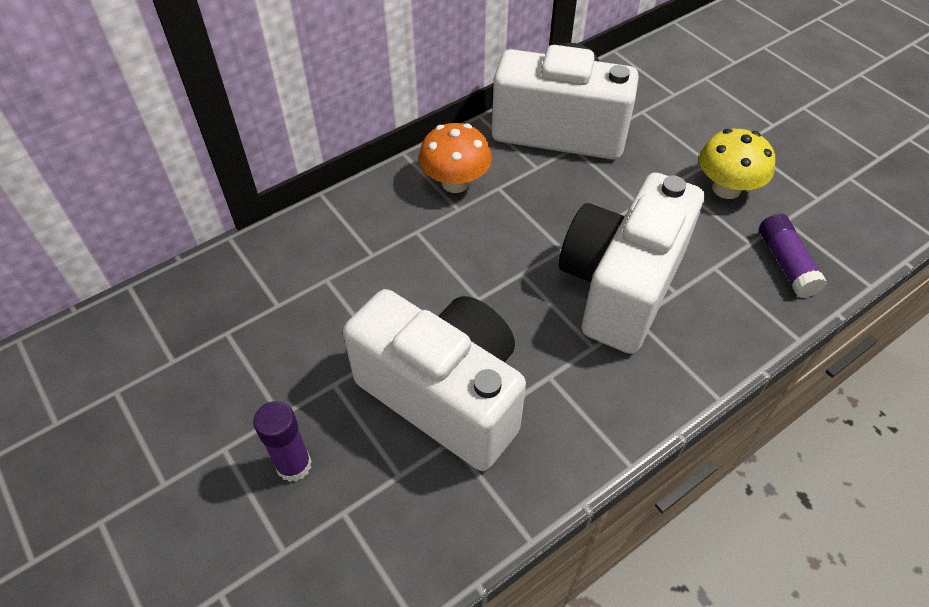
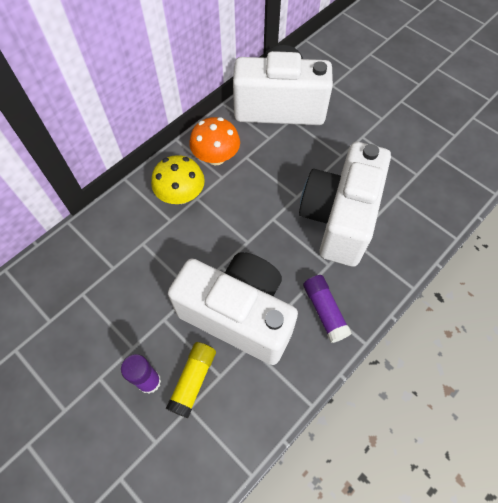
camera: 10 degrees left, 10 degrees up
(358, 475) = (193, 381): none -> yellow glue stick
(726, 188) = (396, 136): yellow mushroom -> yellow mushroom (181, 195)
(786, 264) = (441, 186): purple glue stick -> purple glue stick (324, 311)

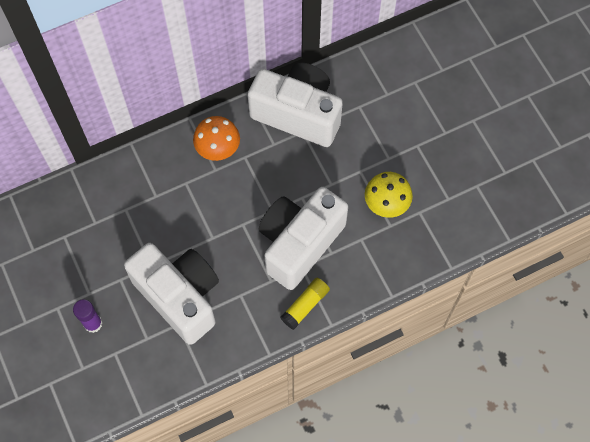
camera: 20 degrees right, 5 degrees up
(181, 195) = (173, 175): yellow mushroom -> yellow mushroom (386, 203)
(193, 381) = (125, 334): yellow glue stick -> yellow glue stick (305, 305)
(324, 311) = (249, 318): purple glue stick -> none

